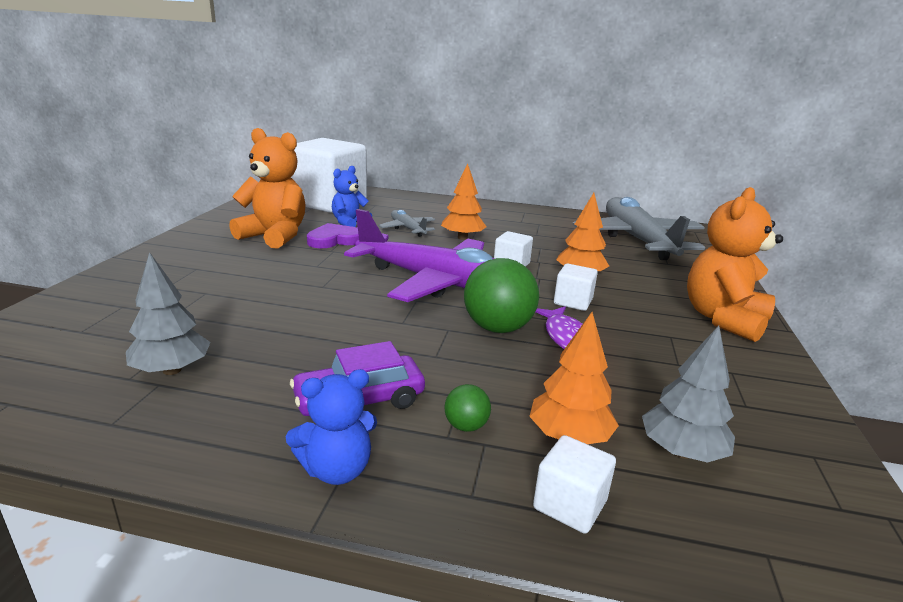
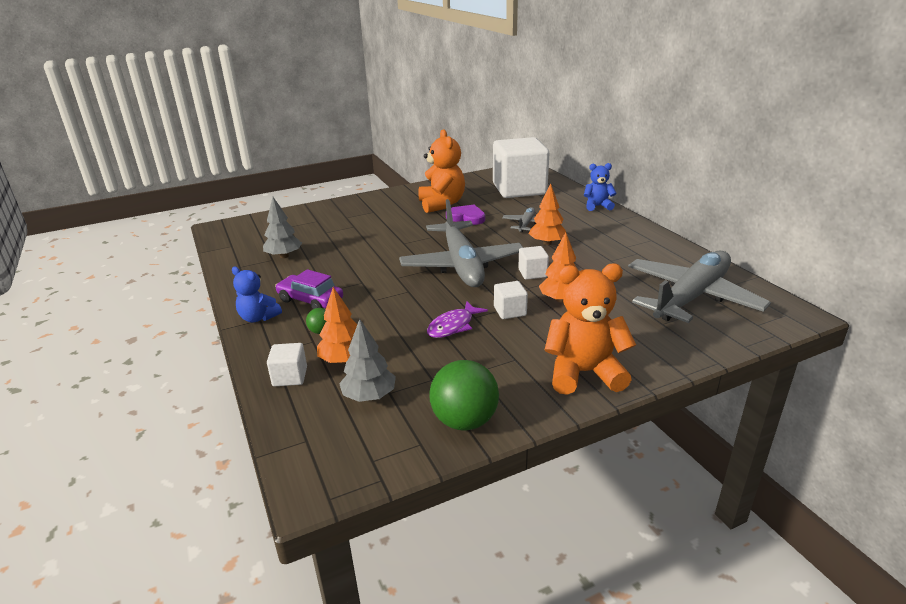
camera: 55 degrees right, 5 degrees up
(349, 223) = (500, 208): blue teddy bear -> blue teddy bear (597, 206)
(437, 282) = (461, 265): purple plane -> grey plane
(498, 328) = (431, 302): green ball -> green ball (464, 421)

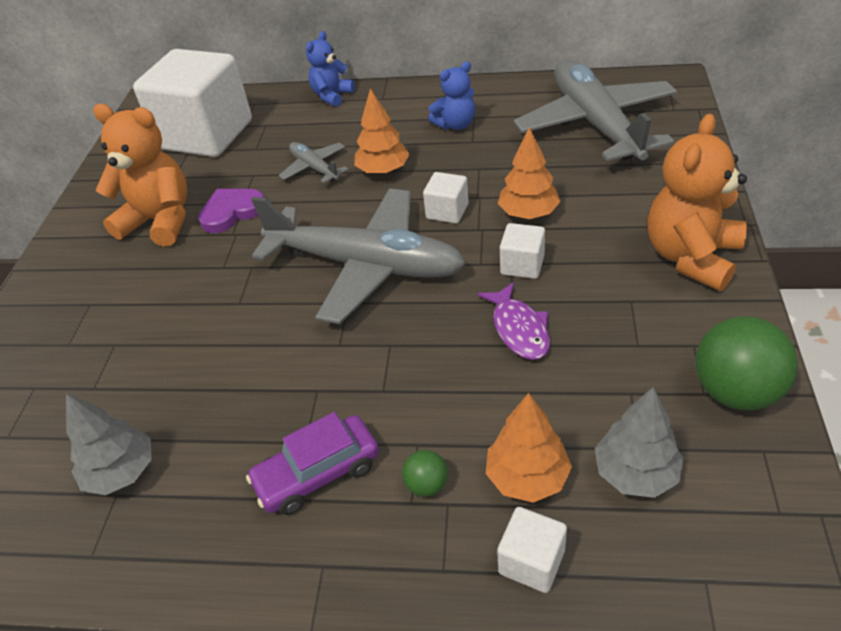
camera: 55 degrees left, 15 degrees up
(258, 318) = (315, 566): blue teddy bear -> blue teddy bear (455, 124)

